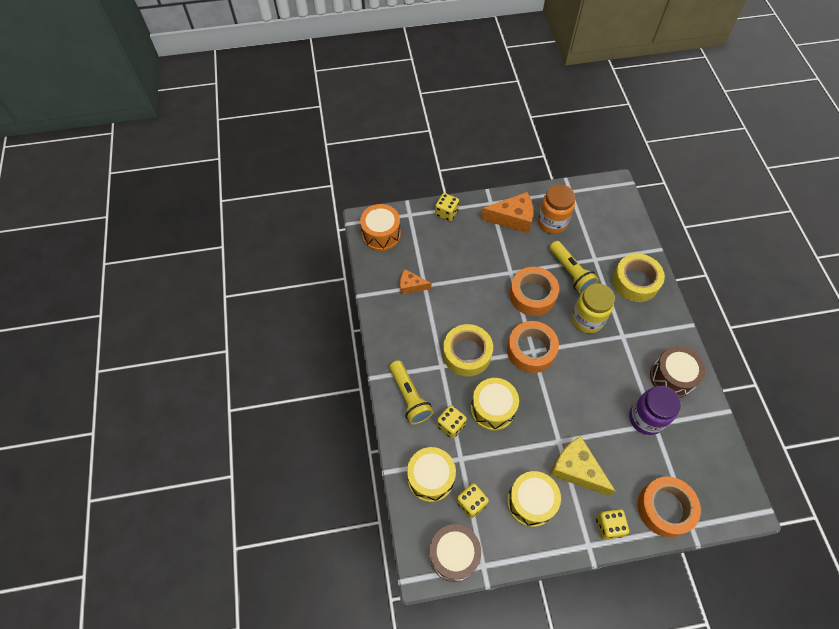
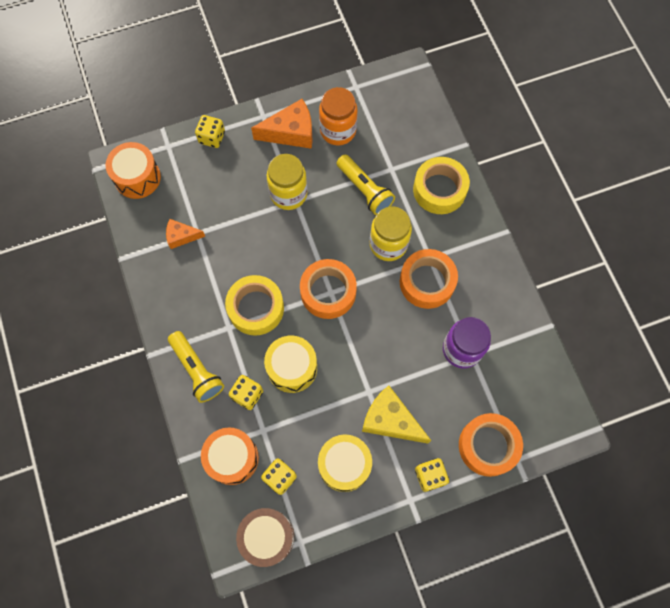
camera: 10 degrees left, 10 degrees up
(430, 478) = (232, 458): yellow drum -> orange drum
(505, 266) = (288, 194): none -> yellow jar
(532, 295) = (323, 225): orange tape -> orange tape (427, 282)
(671, 377) = (487, 297): brown drum -> none

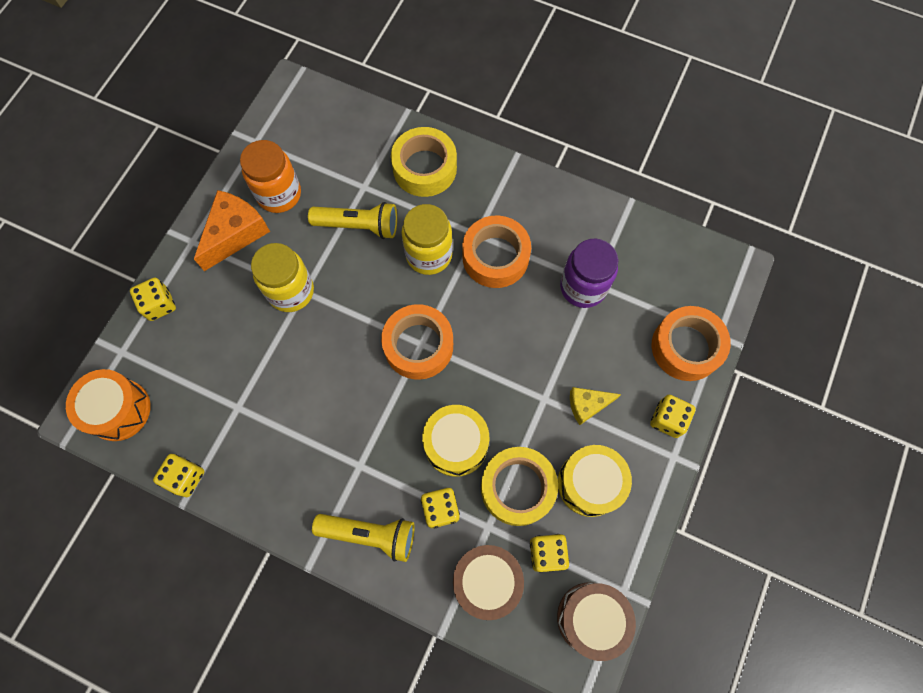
camera: 45 degrees left, 0 degrees up
(135, 246) = (185, 477): none -> yellow dice
(181, 236) = (224, 424): orange cheese -> none
(232, 458) = (486, 581): orange drum -> brown drum
(256, 308) = (367, 423): yellow tape -> yellow tape (517, 488)
(390, 420) = (587, 405): yellow cheese -> yellow cheese, size x0.59

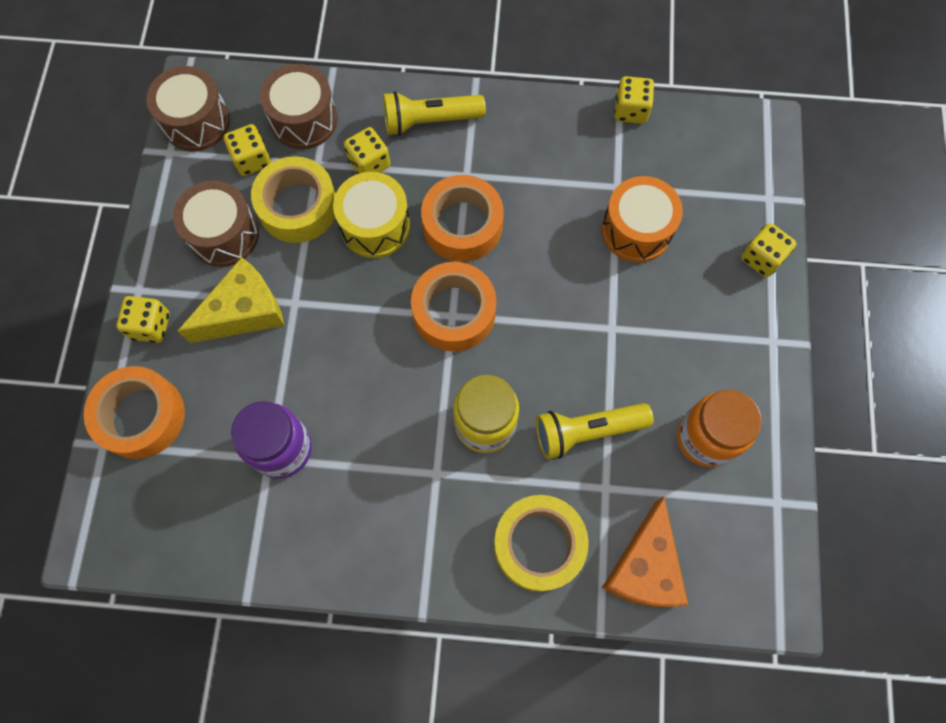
camera: 160 degrees right, 0 degrees up
(119, 410) = (733, 145): orange drum -> orange drum (636, 230)
(235, 233) = (729, 368): orange cheese -> orange cheese (644, 567)
(291, 291) = (626, 323): yellow jar -> none
(495, 257) = (402, 450): orange tape -> orange tape (462, 225)
(587, 405) = (244, 311): yellow cheese -> yellow cheese, size x1.70
(589, 483) = (224, 234): yellow drum -> brown drum

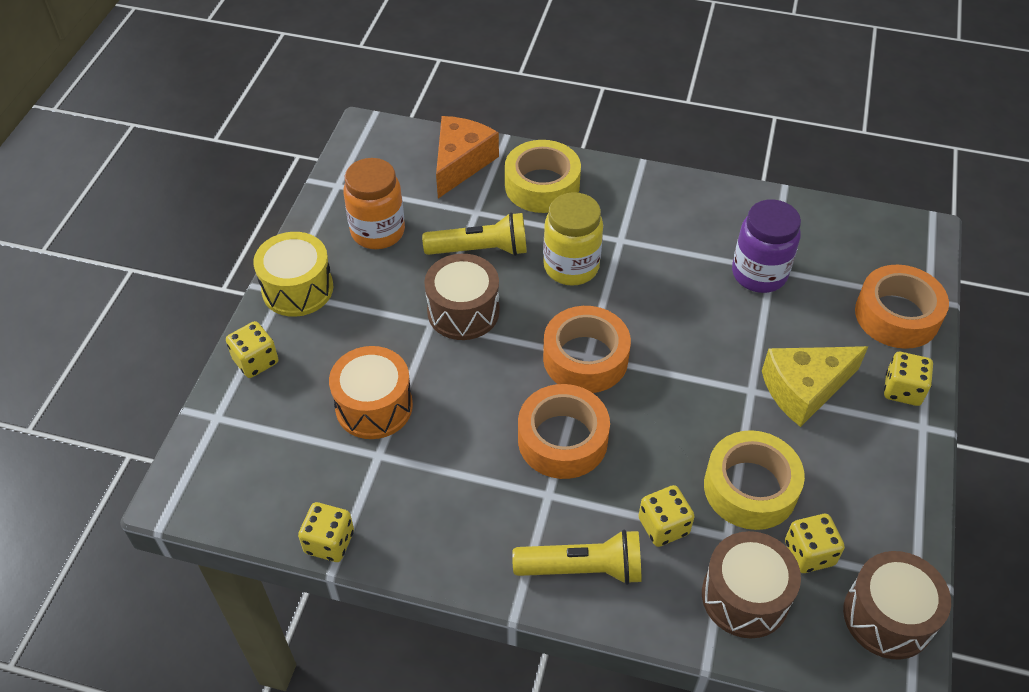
camera: 170 degrees left, 20 degrees down
(224, 234) = (835, 470): brown drum -> brown drum (463, 311)
(375, 226) = (661, 453): yellow drum -> yellow drum (297, 289)

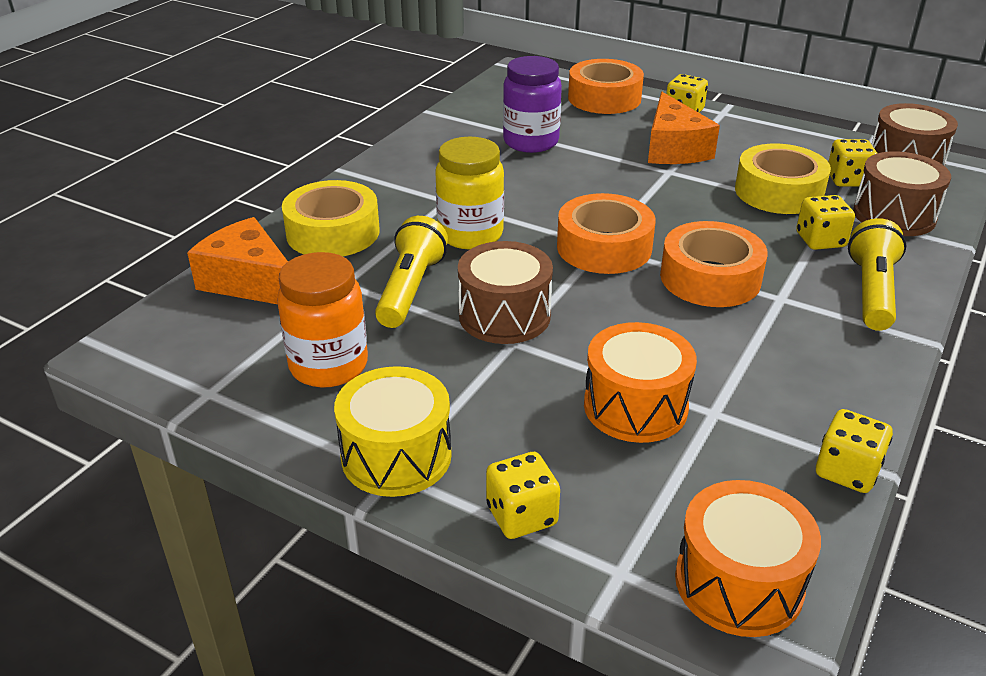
camera: 75 degrees left, 15 degrees down
(215, 479) = (739, 583): none -> orange drum
(804, 389) = (673, 149): yellow cheese -> orange cheese

